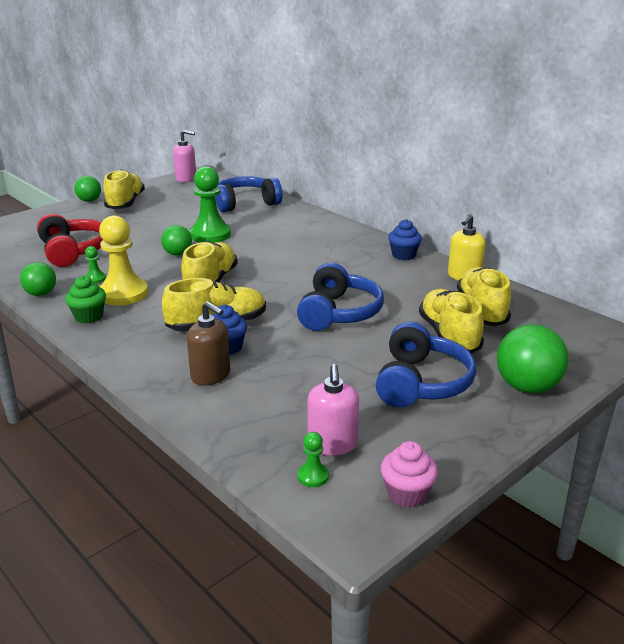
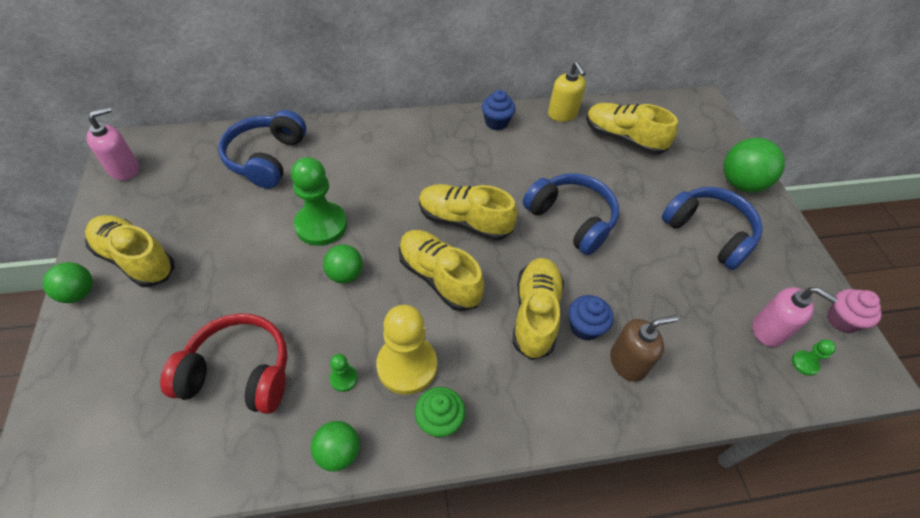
camera: 60 degrees left, 25 degrees up
(449, 335) = (650, 178): yellow shoe -> yellow shoe (464, 221)

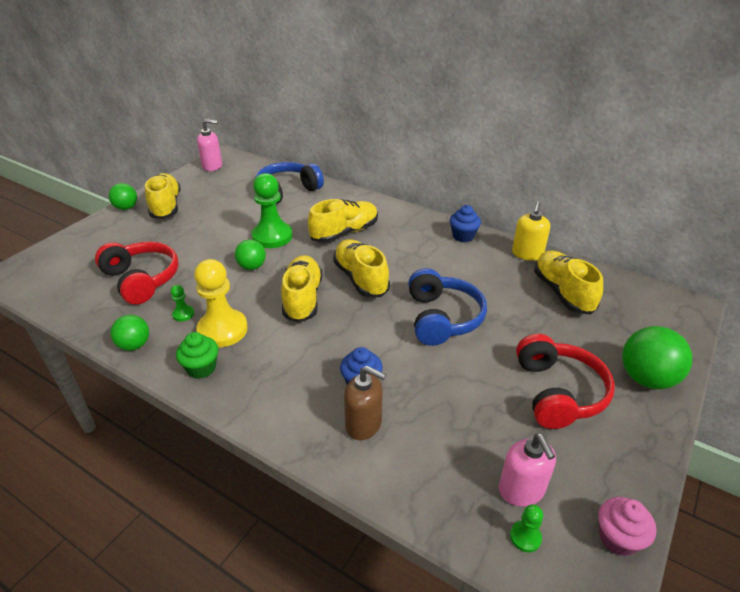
camera: 45 degrees right, 15 degrees down
(535, 314) = (336, 354): yellow shoe -> yellow shoe (344, 233)
(709, 233) = (558, 392): blue headphones -> red headphones

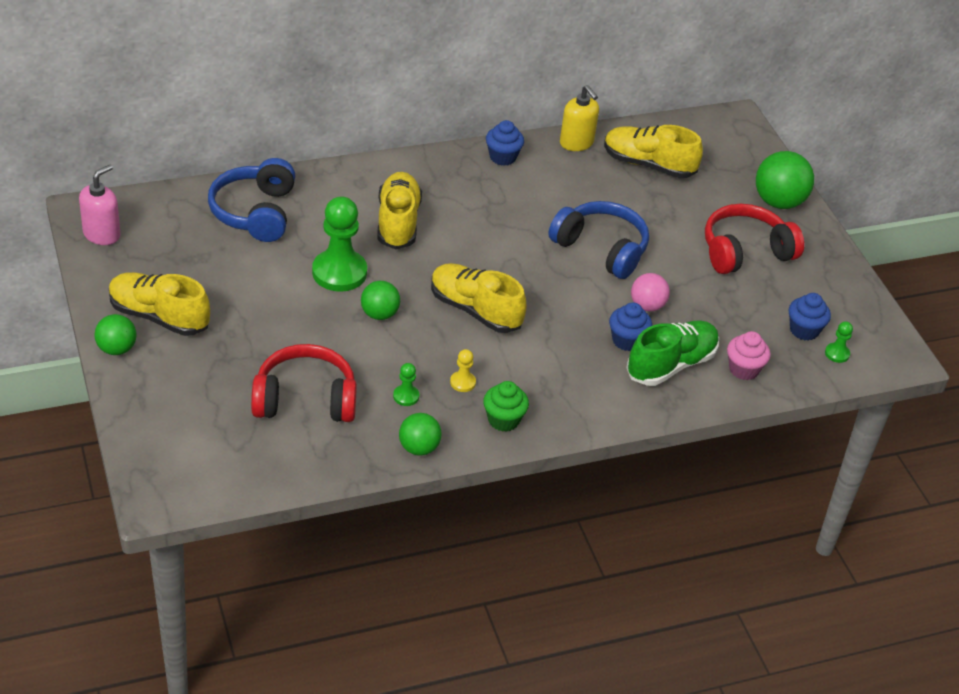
camera: 55 degrees left, 5 degrees up
(222, 330) = (462, 382): yellow pawn -> yellow pawn, size x0.44
(361, 279) = (489, 259): yellow shoe -> none
(364, 424) = (671, 365): brown soap dispenser -> green shoe
(414, 373) = (647, 306): none -> pink ball
(521, 490) = (804, 330): pink soap dispenser -> blue cupcake
(558, 392) = (745, 251): red headphones -> red headphones turned 60 degrees counterclockwise
(618, 538) = (874, 317): pink cupcake -> pink cupcake (743, 369)

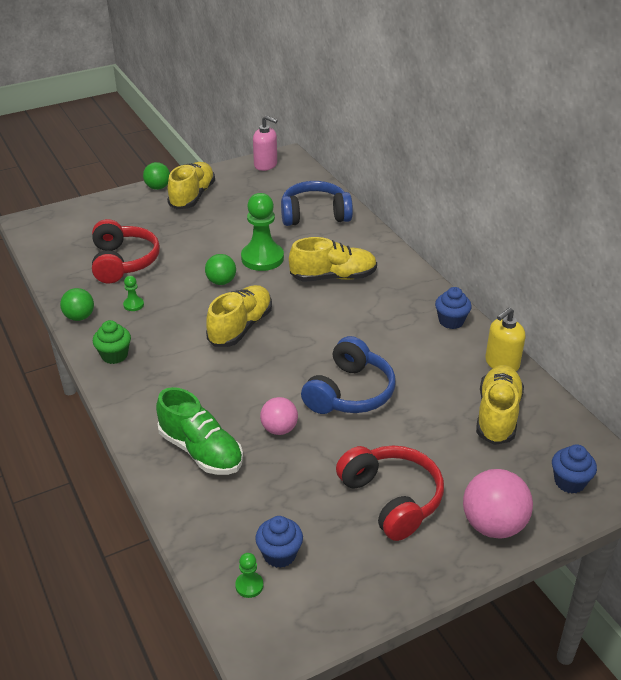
camera: 85 degrees right, 5 degrees down
(462, 382) = (154, 330): yellow pawn -> none
(627, 340) = (227, 419): blue cupcake -> blue cupcake (569, 482)
(743, 369) = (206, 505): pink cupcake -> none
(778, 202) = (493, 525): green ball -> pink ball

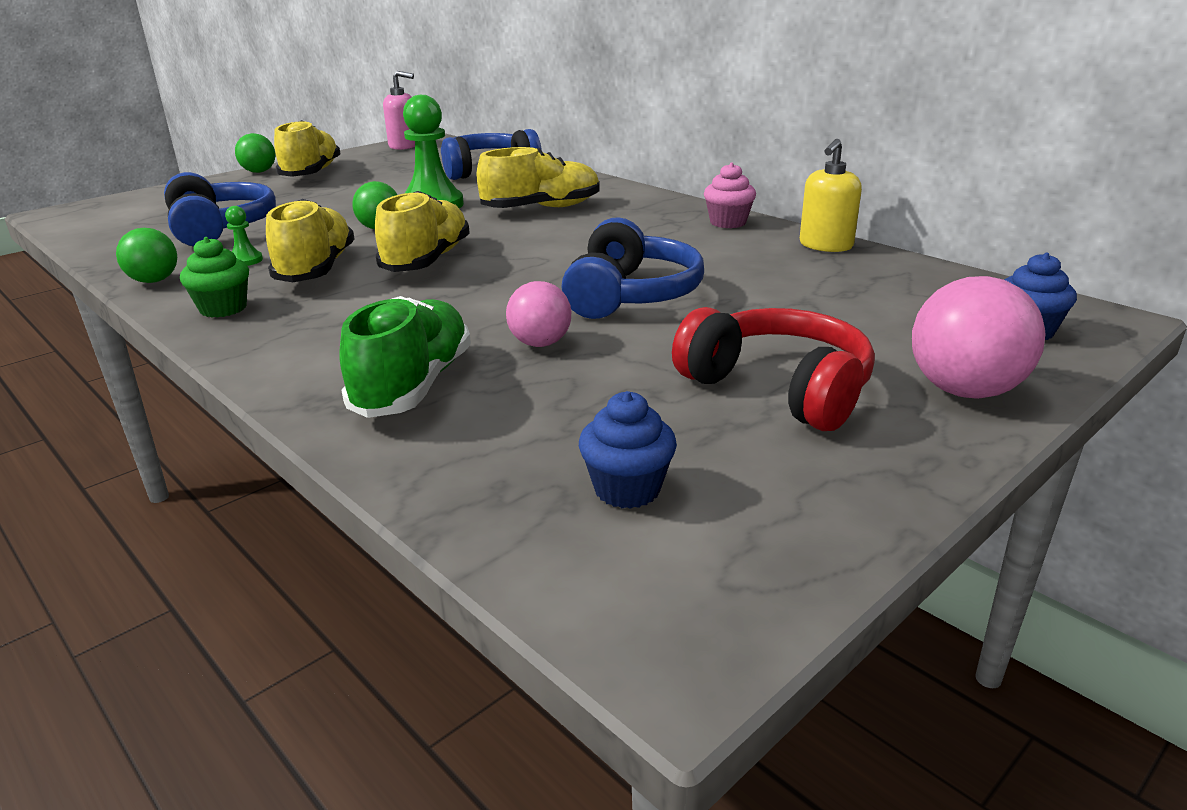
camera: 15 degrees left, 10 degrees down
(123, 262) = (220, 228): red headphones -> blue headphones
(201, 451) = (413, 385): green shoe -> green shoe turned 105 degrees counterclockwise
(249, 586) = (591, 545): green pawn -> none
(451, 321) = (728, 222): blue cupcake -> pink cupcake
(497, 415) = (862, 287): yellow shoe -> yellow shoe (316, 269)

